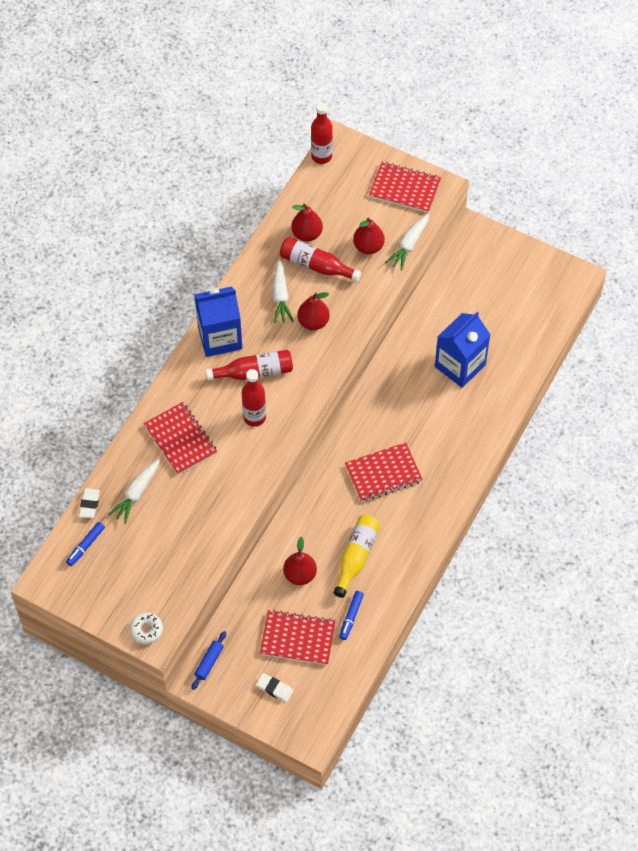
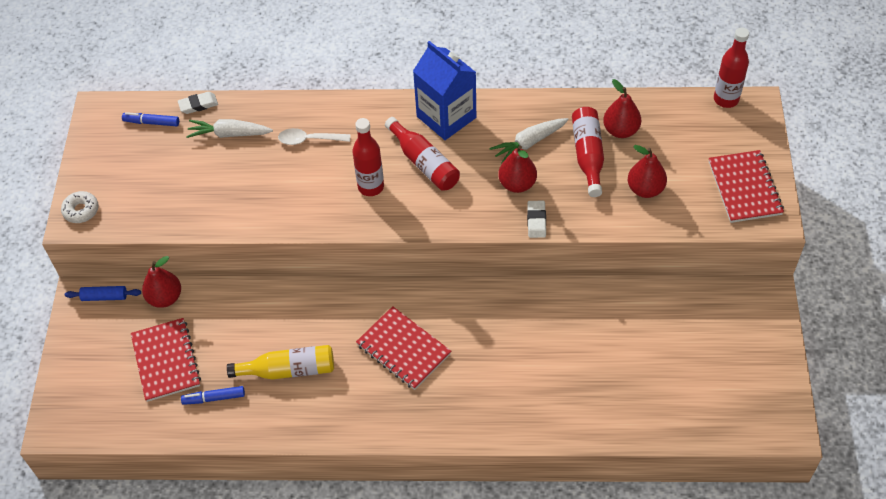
camera: 65 degrees right, 5 degrees down
(180, 439) = (309, 140): red notebook -> white spoon
(274, 688) = (99, 366): white eraser -> white eraser (536, 221)
(300, 575) = (241, 329): red pear -> red pear (165, 298)
(408, 245) = (674, 224): white carrot -> none
(460, 365) = (584, 361): blue carton -> none

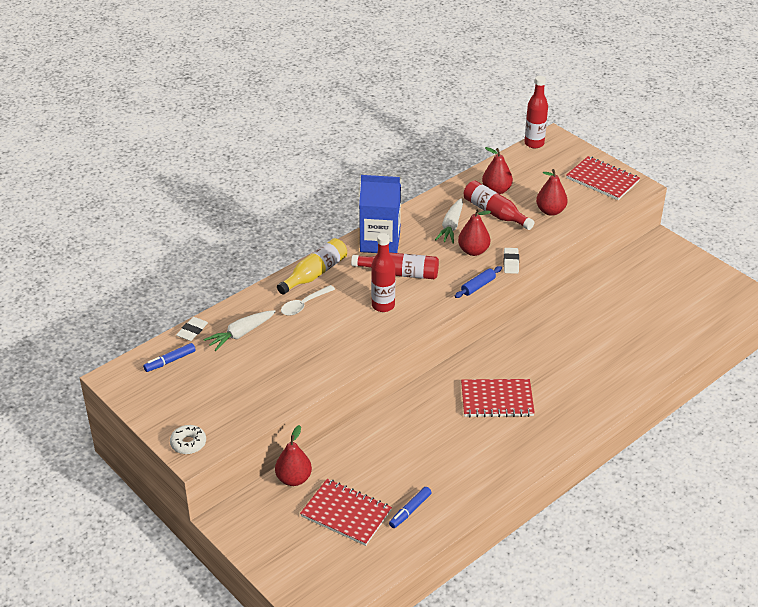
camera: 45 degrees left, 15 degrees down
(104, 297) = (246, 508): blue rolling pin -> blue rolling pin (478, 286)
(288, 370) = (438, 460): yellow bottle -> yellow bottle (315, 274)
(536, 221) = (511, 262): white eraser -> white eraser turned 45 degrees clockwise

